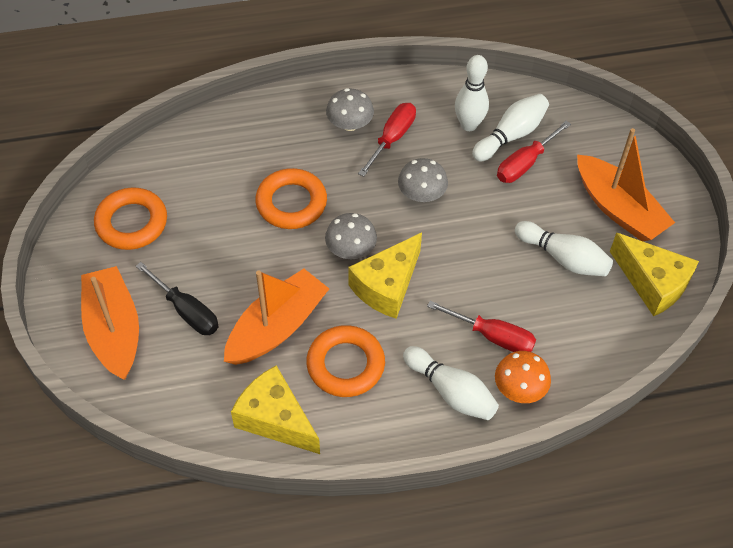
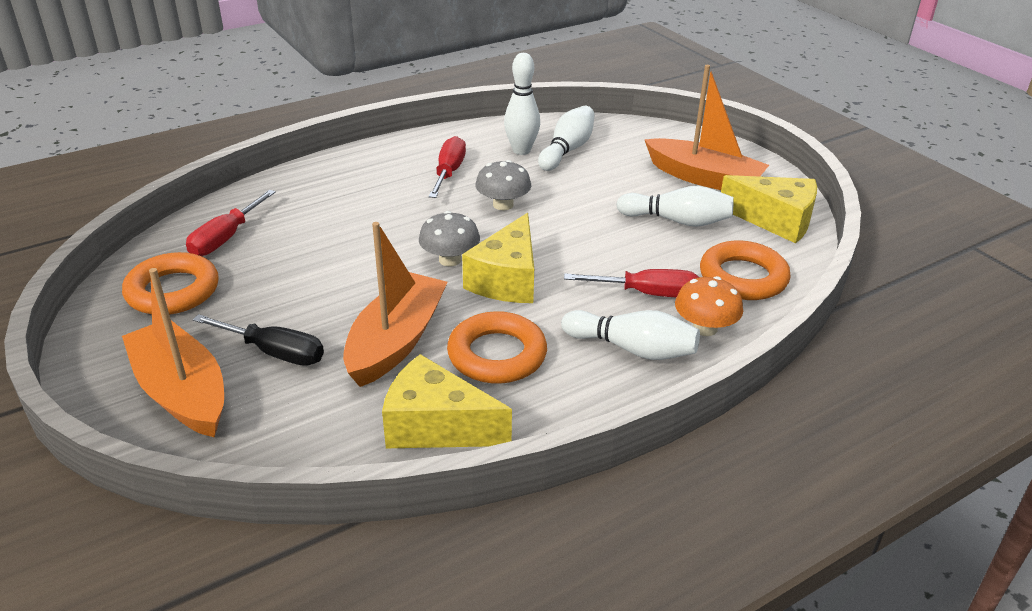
camera: 20 degrees left, 20 degrees down
(291, 203) = (363, 238): orange ring -> orange ring (743, 277)
(350, 124) = (398, 171): grey mushroom -> none
(525, 163) = (593, 165): red screwdriver -> red screwdriver (226, 238)

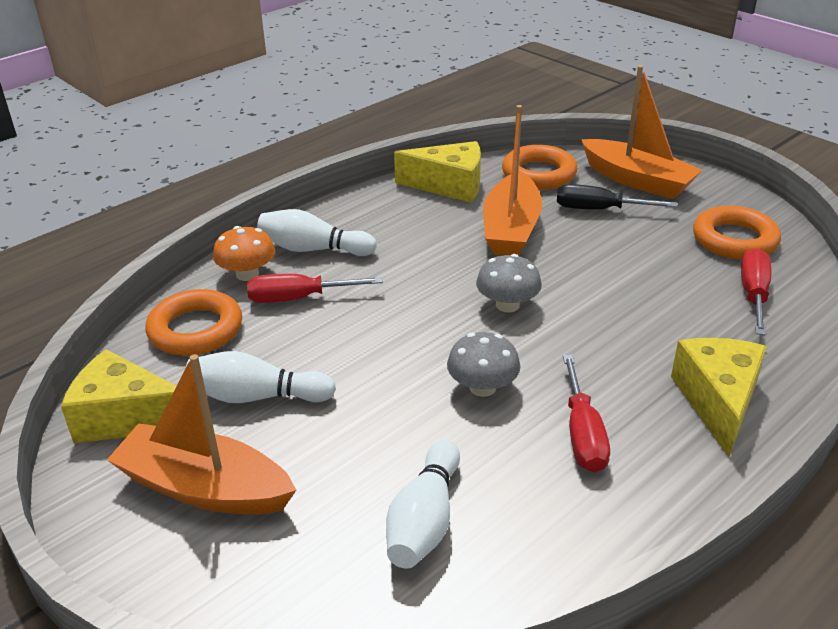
camera: 170 degrees right, 0 degrees up
(497, 355) = (425, 230): orange ring -> orange ring (539, 174)
(507, 279) = (440, 292): yellow cheese -> yellow cheese (717, 401)
(521, 150) = (498, 505): white bowling pin -> none

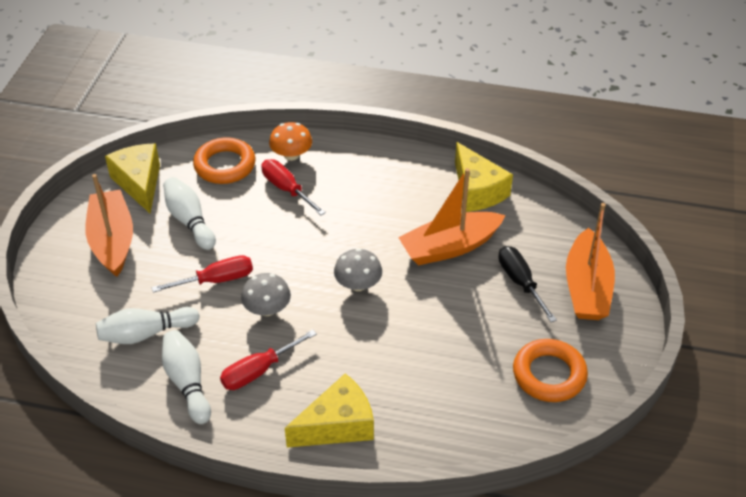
camera: 55 degrees right, 10 degrees up
(313, 249) = (341, 167): white bowling pin -> white bowling pin (187, 383)
(539, 174) = (541, 229): orange ring -> none
(753, 294) = (480, 408): red screwdriver -> red screwdriver (216, 280)

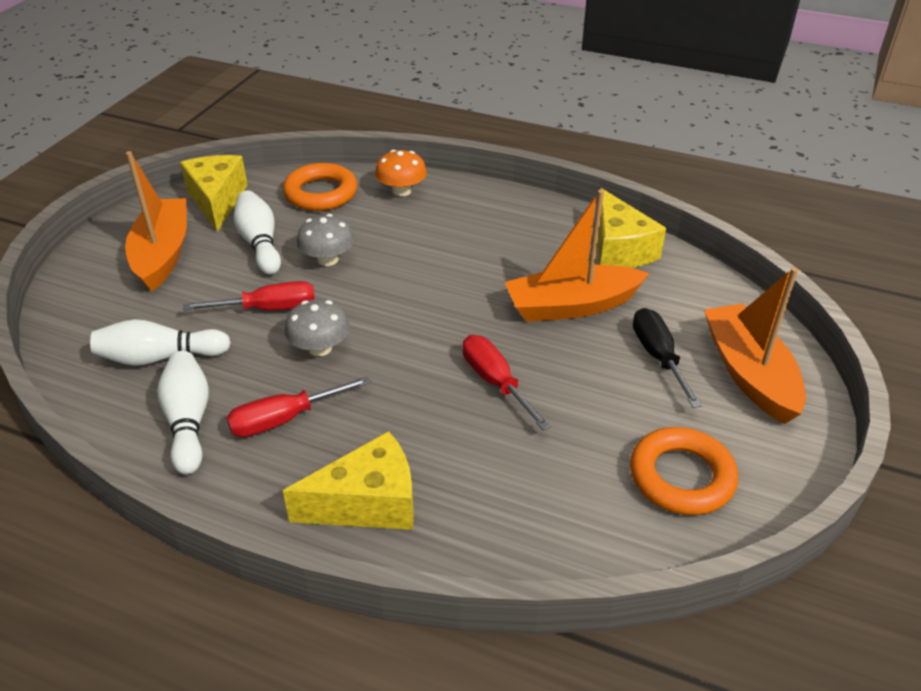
camera: 10 degrees right, 5 degrees down
(287, 189) = (385, 224): red screwdriver -> red screwdriver (495, 382)
(358, 284) = (443, 334): grey mushroom -> grey mushroom (328, 259)
(587, 287) = (749, 373): orange boat -> orange boat turned 150 degrees clockwise

